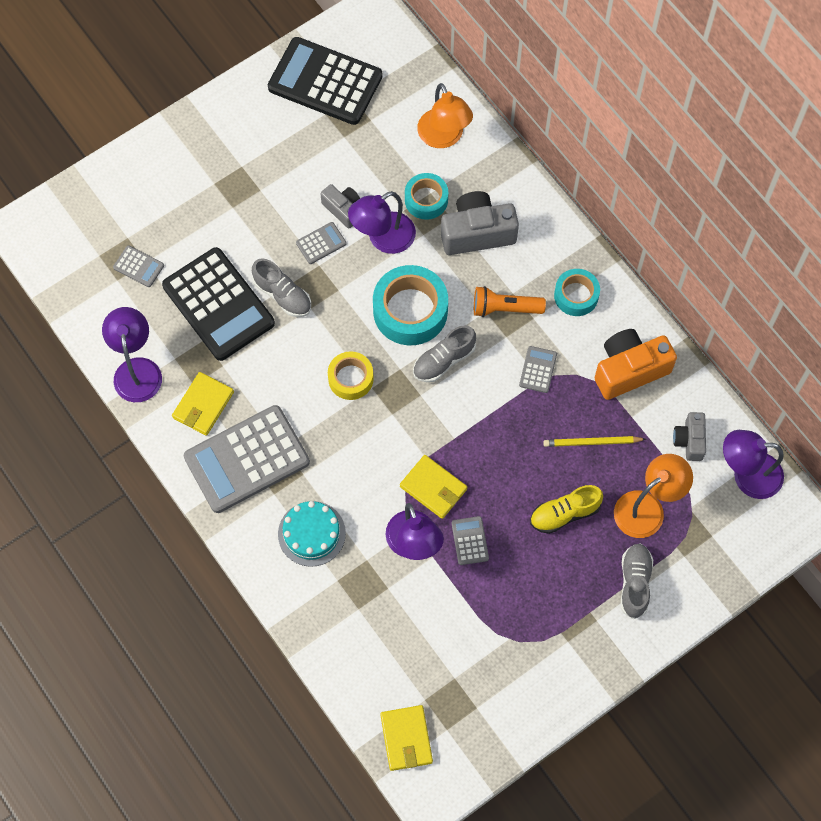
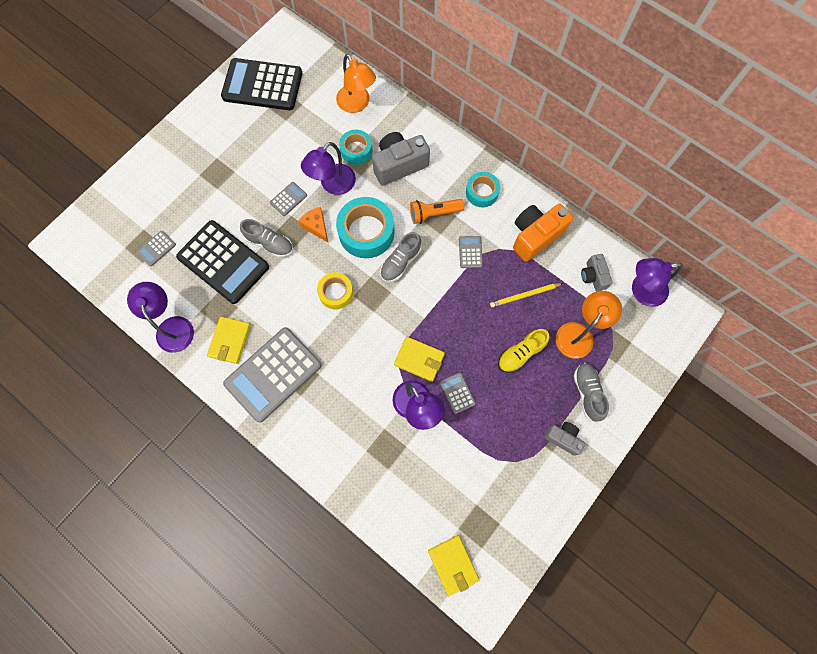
camera: 15 degrees left, 5 degrees up
(138, 266) = (156, 248): grey calculator -> grey calculator turned 120 degrees clockwise
(311, 533) = (337, 419): turquoise cake -> none
(343, 209) = (298, 171): grey camera -> grey camera (563, 438)
(348, 287) = (316, 226): none -> orange cheese

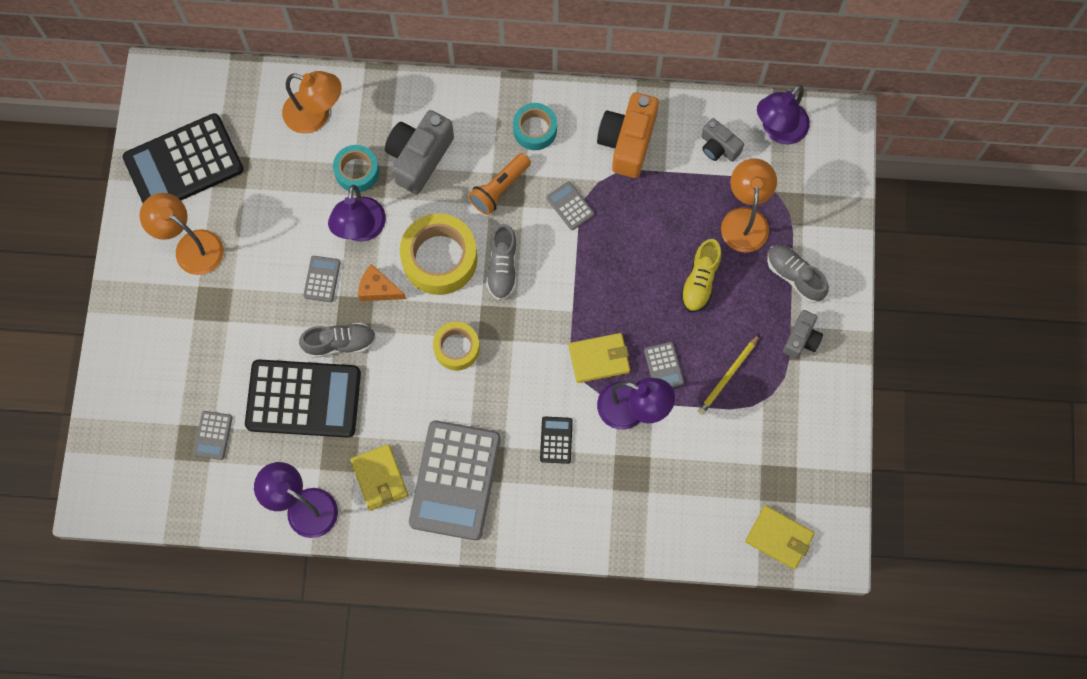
camera: 35 degrees left, 0 degrees up
(230, 133) = (191, 246): none -> orange lamp
(354, 393) = (556, 440): none -> black calculator
(366, 232) = (439, 258): turquoise tape -> yellow tape
(457, 393) = (663, 366): grey calculator -> grey calculator turned 135 degrees counterclockwise
(524, 295) = (661, 216): yellow pencil -> yellow pencil (728, 376)
(563, 438) = (801, 339): grey camera -> grey camera turned 120 degrees clockwise

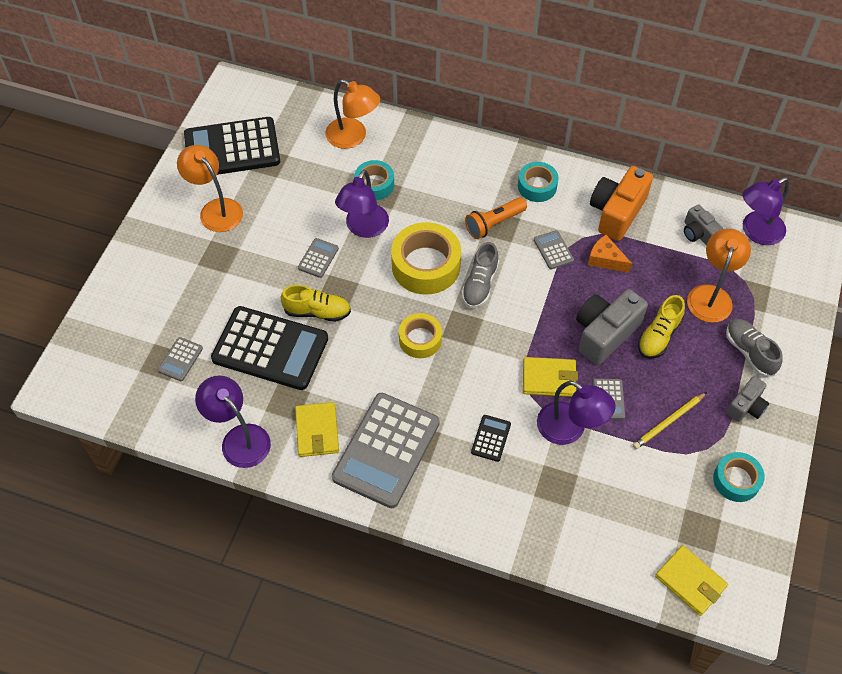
camera: 15 degrees right, 15 degrees down
(340, 343) = (317, 312): grey shoe -> yellow shoe
(378, 289) = (364, 277): orange cheese -> orange cheese (605, 259)
(419, 157) = (431, 185): grey camera -> grey camera (604, 333)
(804, 422) = (736, 480): none -> turquoise tape

